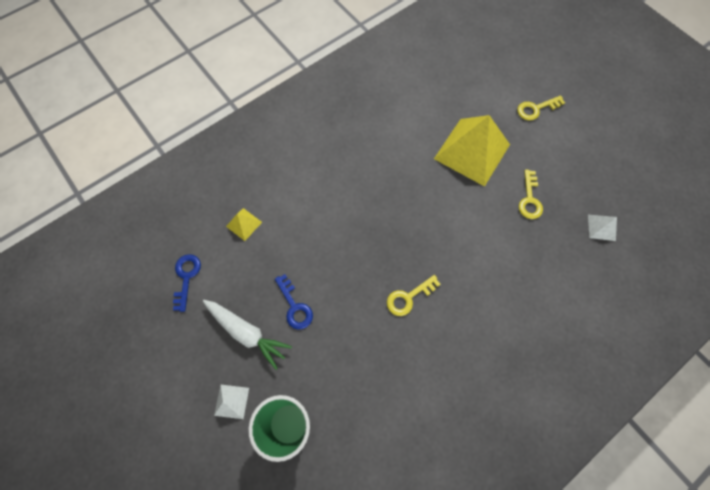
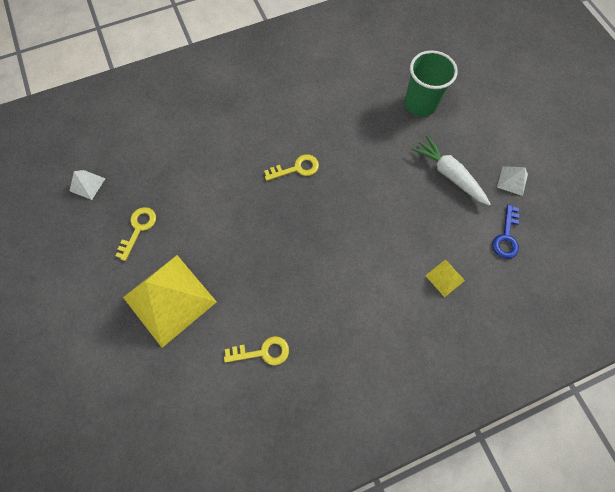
camera: 165 degrees left, 0 degrees up
(231, 401) = (465, 128): white pyramid -> white pyramid (512, 180)
(295, 306) = (402, 185): blue key -> none
(536, 109) = (65, 336): yellow key -> yellow key (263, 352)

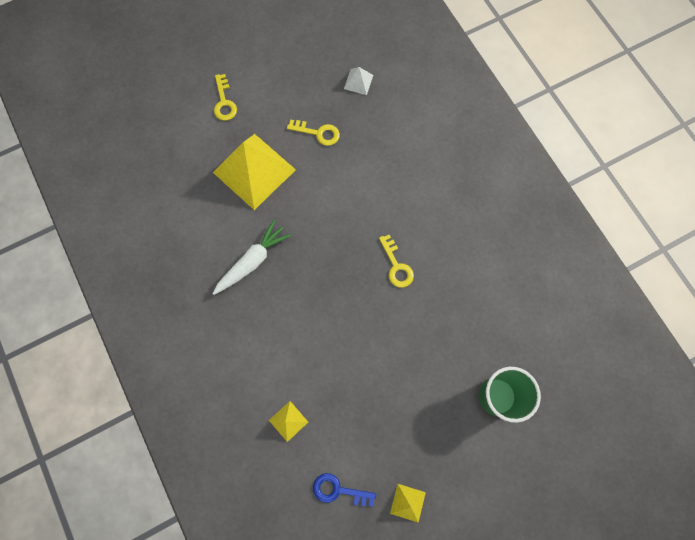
camera: 85 degrees right, 5 degrees up
(263, 352) = (211, 254): yellow key -> yellow key (224, 102)
(449, 174) = (407, 428): white carrot -> white carrot (252, 261)
(512, 180) = (408, 503): white pyramid -> yellow pyramid

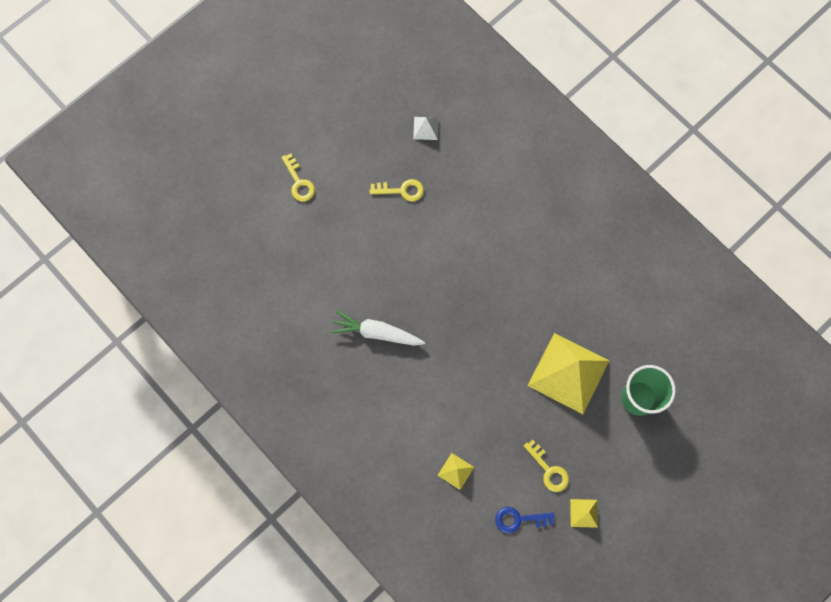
camera: 15 degrees left, 0 degrees up
(252, 261) = (376, 333): white carrot -> white carrot turned 105 degrees counterclockwise
(254, 171) = (350, 244): yellow pyramid -> yellow pyramid (568, 373)
(396, 266) = (514, 302): yellow key -> yellow key (549, 470)

